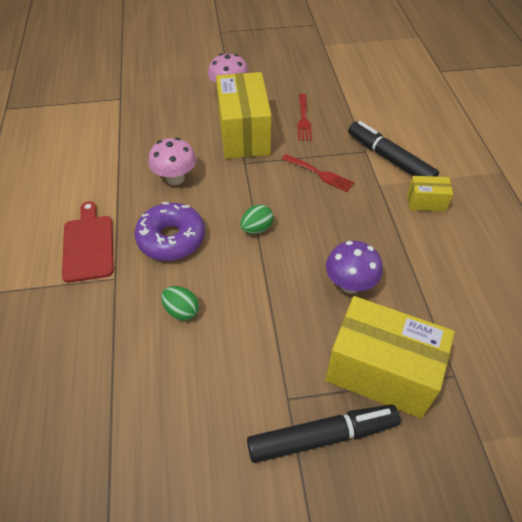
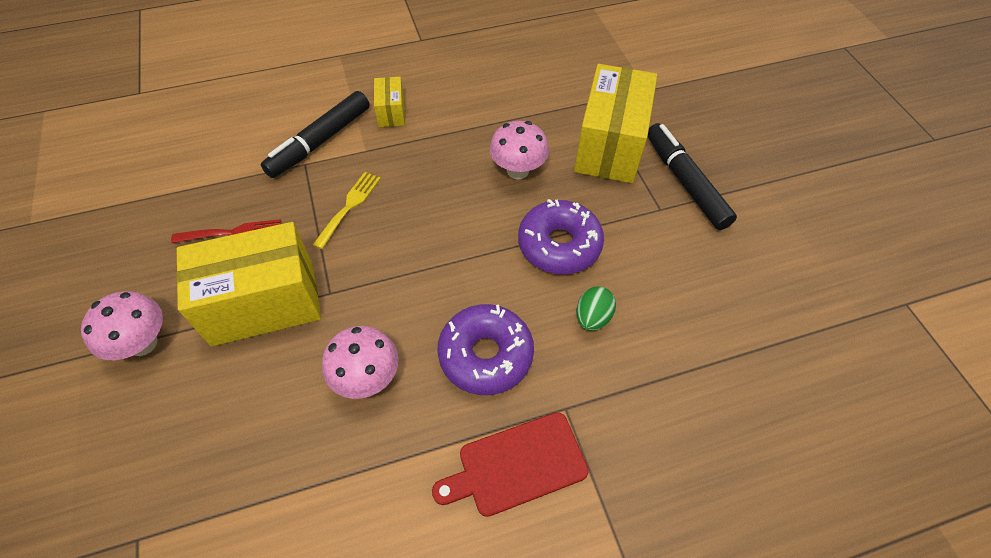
camera: 100 degrees left, 5 degrees up
(256, 229) = (453, 261): green egg -> none
(259, 301) = (559, 245): none -> purple donut
(320, 174) = (349, 206): red fork -> yellow fork
(350, 284) = (517, 170): purple mushroom -> pink mushroom

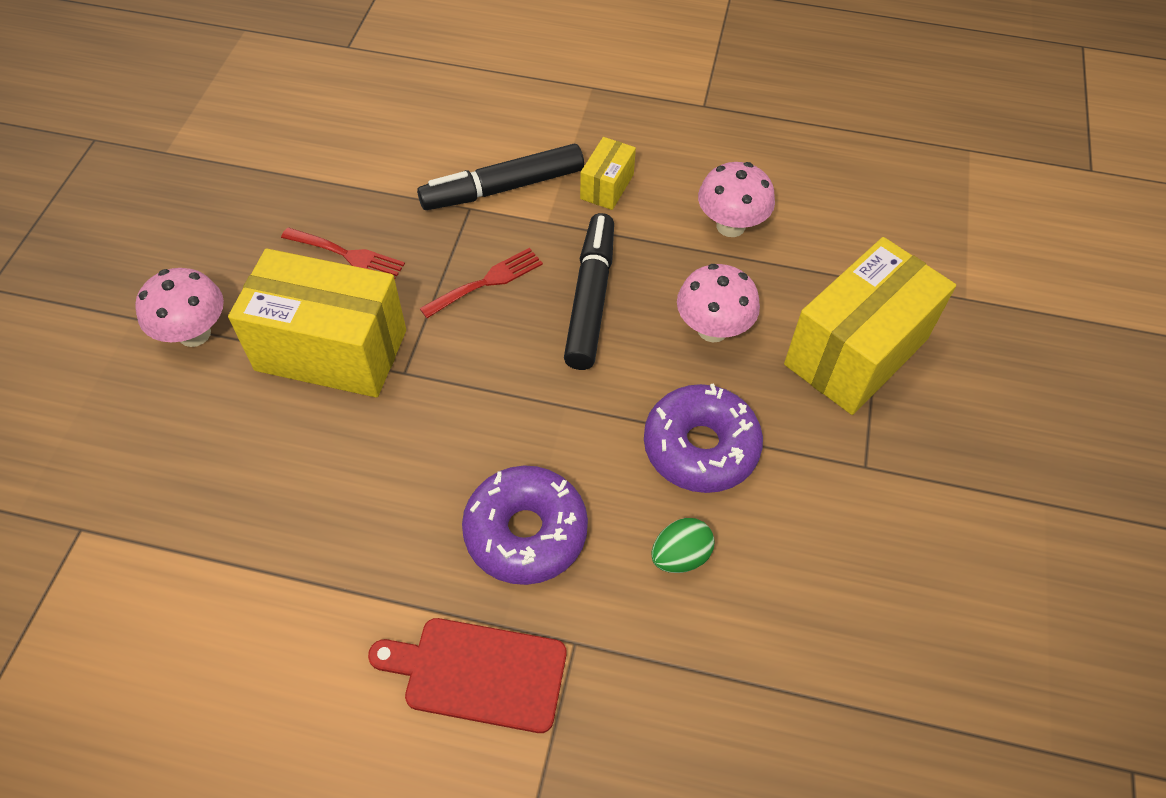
camera: 30 degrees right, 0 degrees up
(349, 206) = (487, 282): yellow fork -> red fork
(367, 378) = (384, 488): pink mushroom -> pink mushroom (730, 226)
(685, 182) = (926, 448): black marker -> black marker (590, 299)

